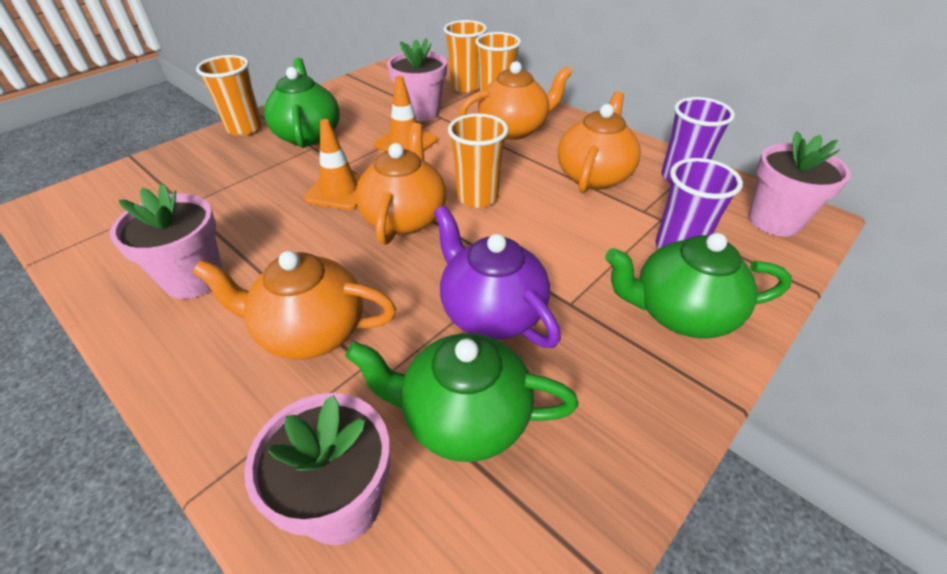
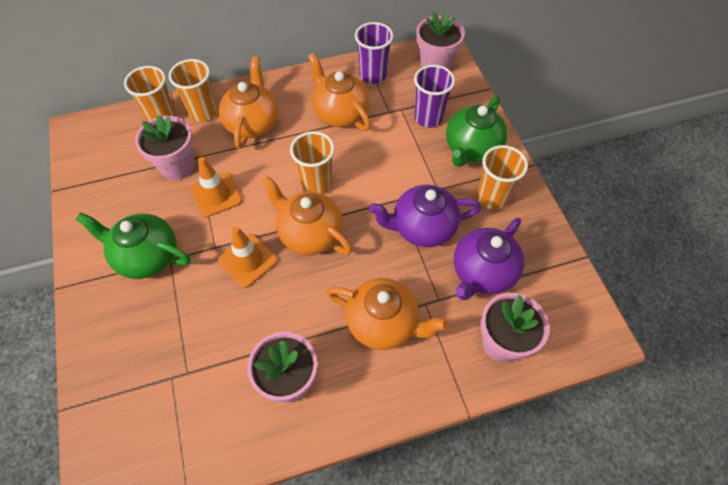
camera: 60 degrees left, 15 degrees up
(244, 128) = (91, 302): orange cup -> orange cup (492, 197)
(310, 331) = (383, 323): orange teapot -> orange teapot turned 105 degrees counterclockwise
(463, 417) = (482, 273): green teapot -> purple teapot

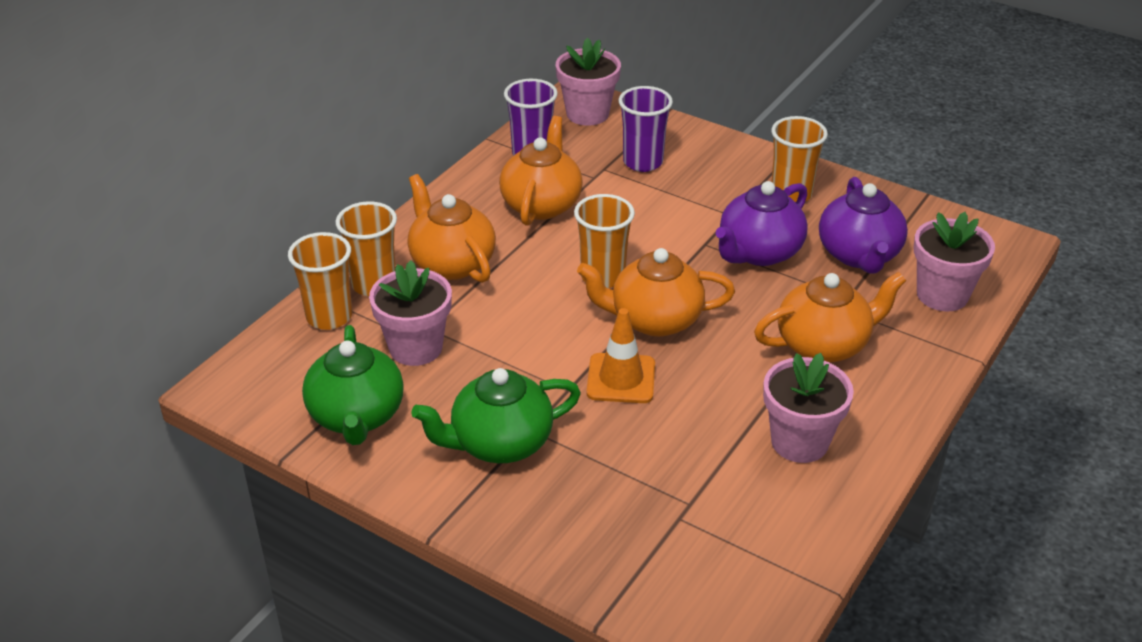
camera: 40 degrees left, 20 degrees down
(216, 195) = (502, 347): orange traffic cone -> none
(340, 113) = (541, 204): orange teapot -> orange teapot turned 90 degrees clockwise
(471, 148) = (720, 165): green teapot -> green teapot (357, 416)

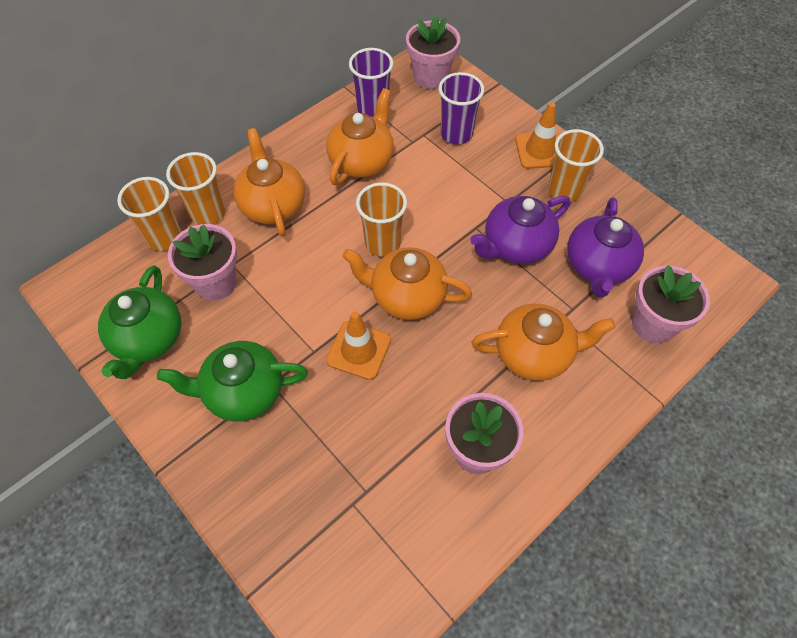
camera: 15 degrees right, 20 degrees up
(746, 162) = (540, 150): none -> orange traffic cone

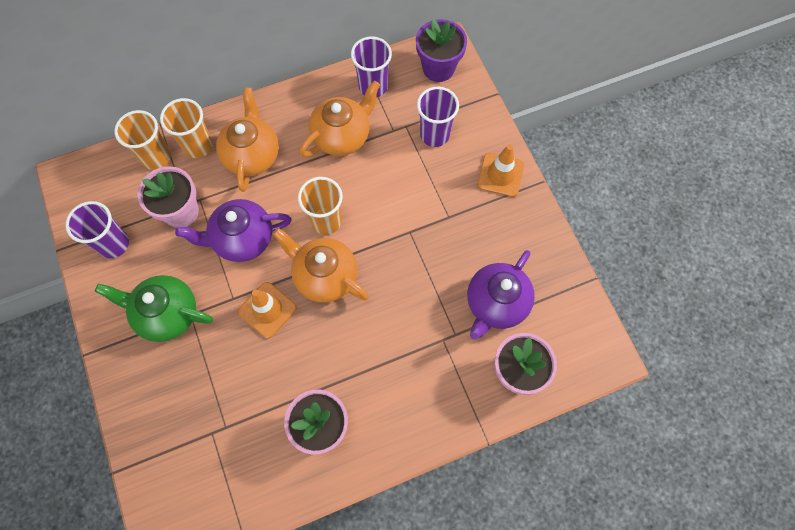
camera: 20 degrees right, 10 degrees up
(148, 339) = (114, 244): green teapot -> purple cup
(431, 77) = (438, 68): pink flower pot -> purple flower pot
(516, 246) = (435, 260): purple teapot -> purple teapot (242, 239)
(534, 354) = (404, 363): orange teapot -> none
(564, 191) = (503, 222): orange cup -> none

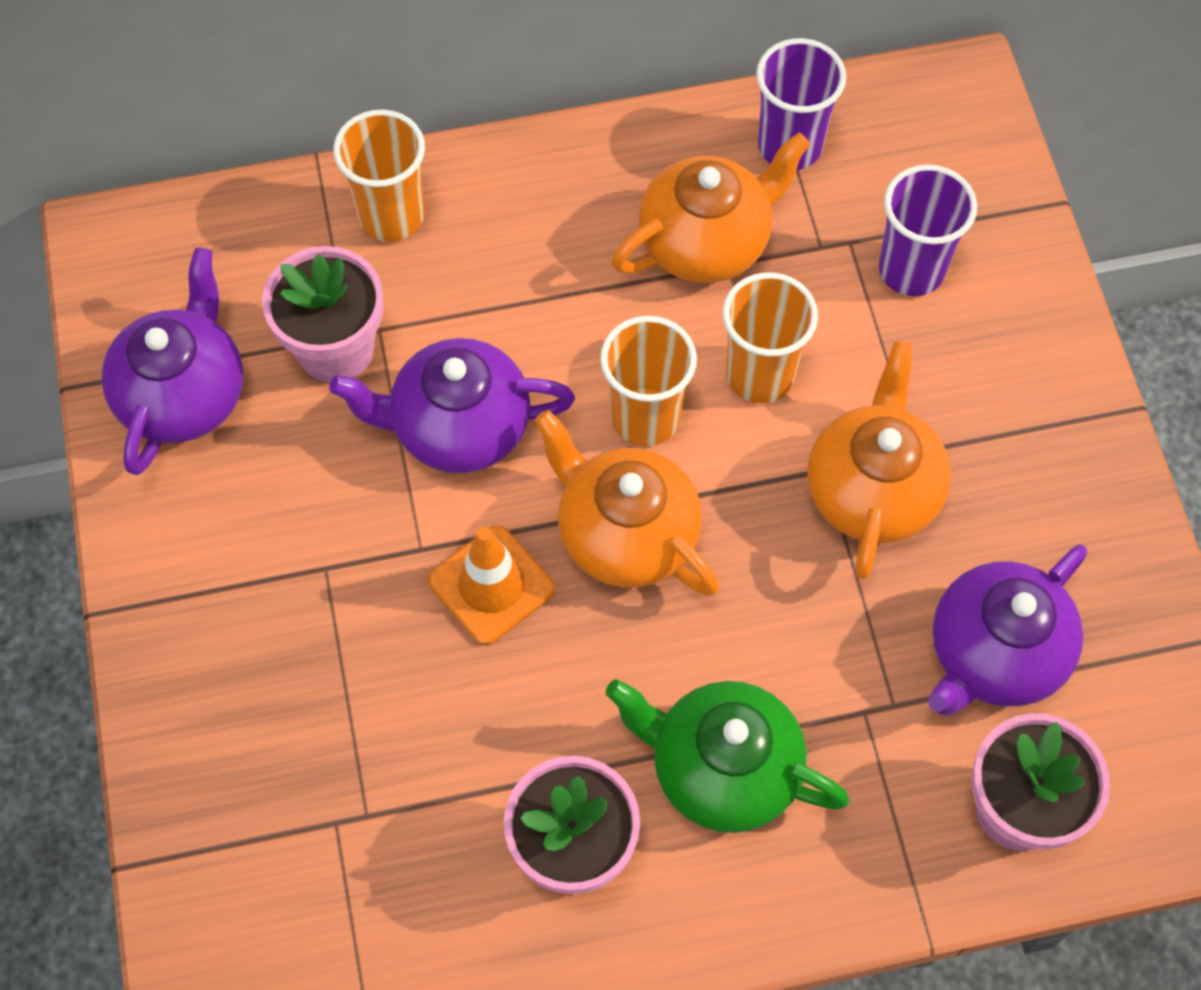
camera: 10 degrees right, 5 degrees down
(114, 244) = (184, 394): purple cup -> purple teapot
(156, 157) = (299, 227): orange cup -> orange cup (760, 375)
(167, 314) = (276, 558): green teapot -> green teapot (722, 769)
(252, 155) = (505, 253): orange teapot -> orange teapot (872, 490)
(438, 68) = (941, 128): purple flower pot -> none
(500, 175) = (1045, 379): orange traffic cone -> none

